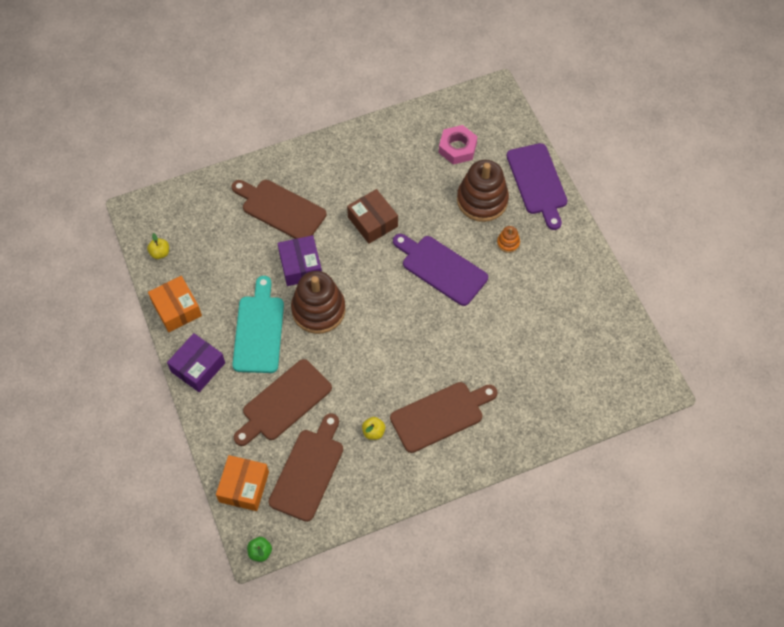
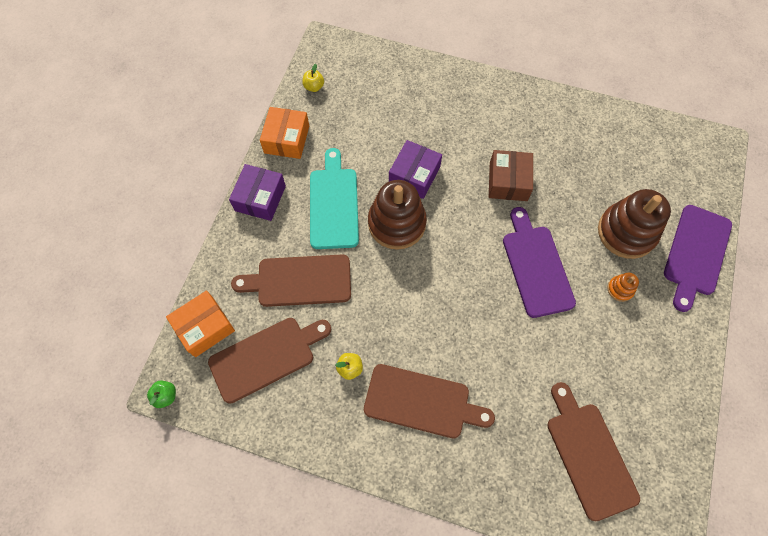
camera: 40 degrees right, 5 degrees up
(198, 367) = (260, 198): purple box -> purple box turned 60 degrees counterclockwise
(259, 330) = (333, 204): turquoise cutting board -> turquoise cutting board turned 45 degrees counterclockwise
(280, 209) = (438, 117): brown cutting board -> brown cutting board (589, 454)
(457, 148) = (640, 170): pink nut -> none

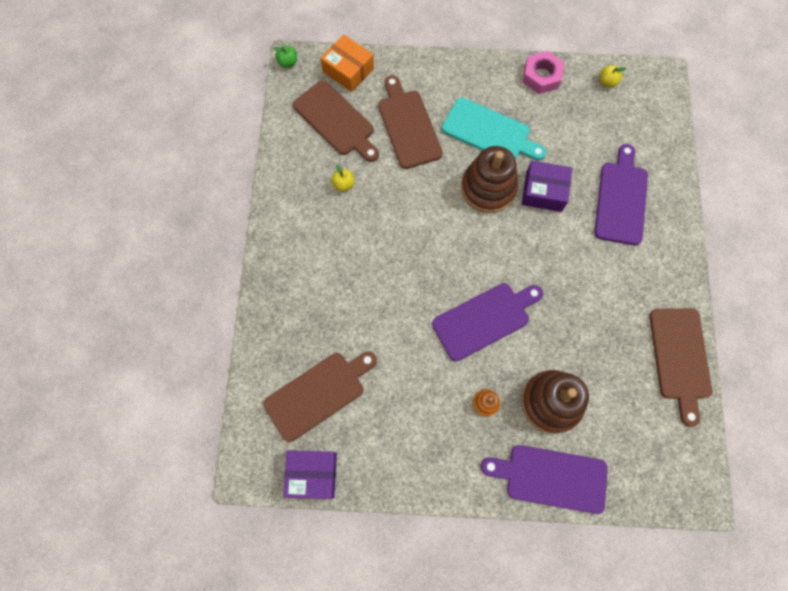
camera: 75 degrees right, 5 degrees up
(260, 198) = (475, 73): purple box -> purple box (312, 474)
(287, 139) = (541, 76): orange box -> pink nut
(333, 204) = (489, 132): turquoise cutting board -> turquoise cutting board turned 45 degrees clockwise
(422, 402) = (329, 246): brown cutting board -> brown cutting board (680, 358)
(440, 115) = (621, 199): none -> purple cutting board
(508, 181) = (568, 277): brown box -> none

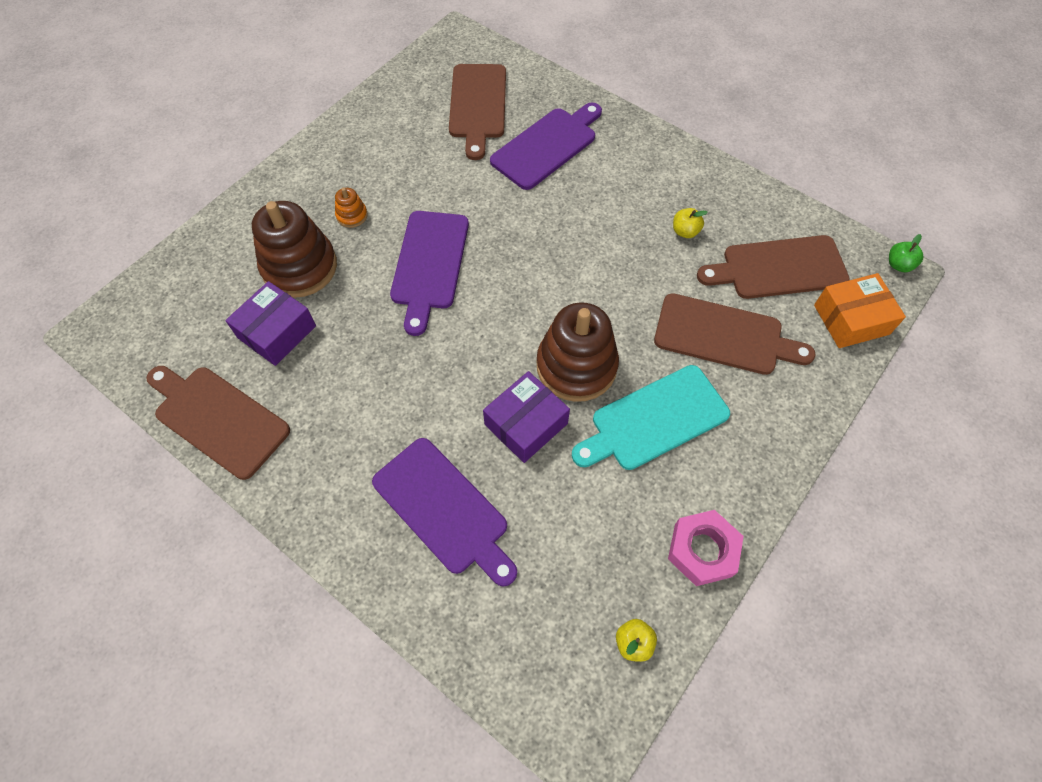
camera: 125 degrees right, 10 degrees down
(312, 474) = (415, 70): purple box -> purple box (277, 332)
(551, 477) = (241, 223): purple cutting board -> purple cutting board (547, 146)

